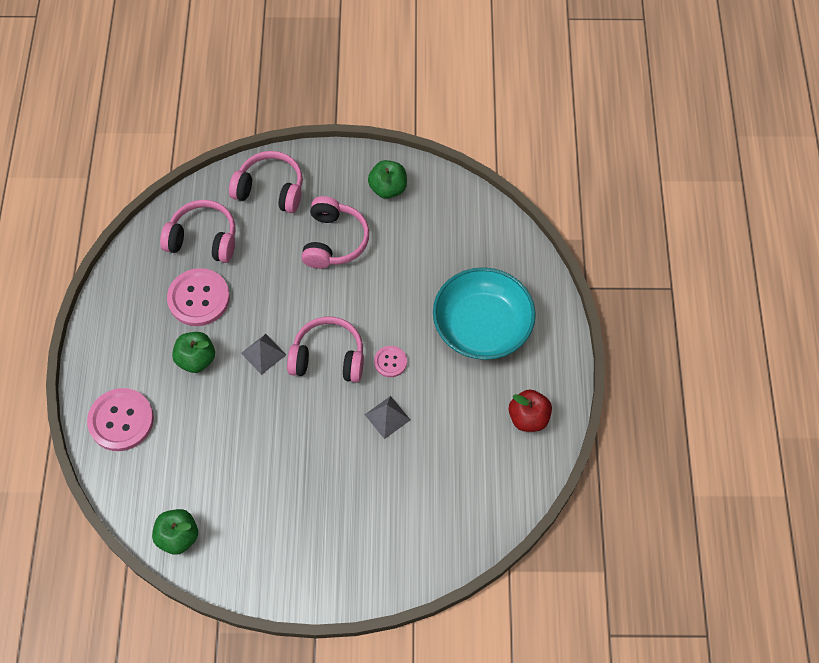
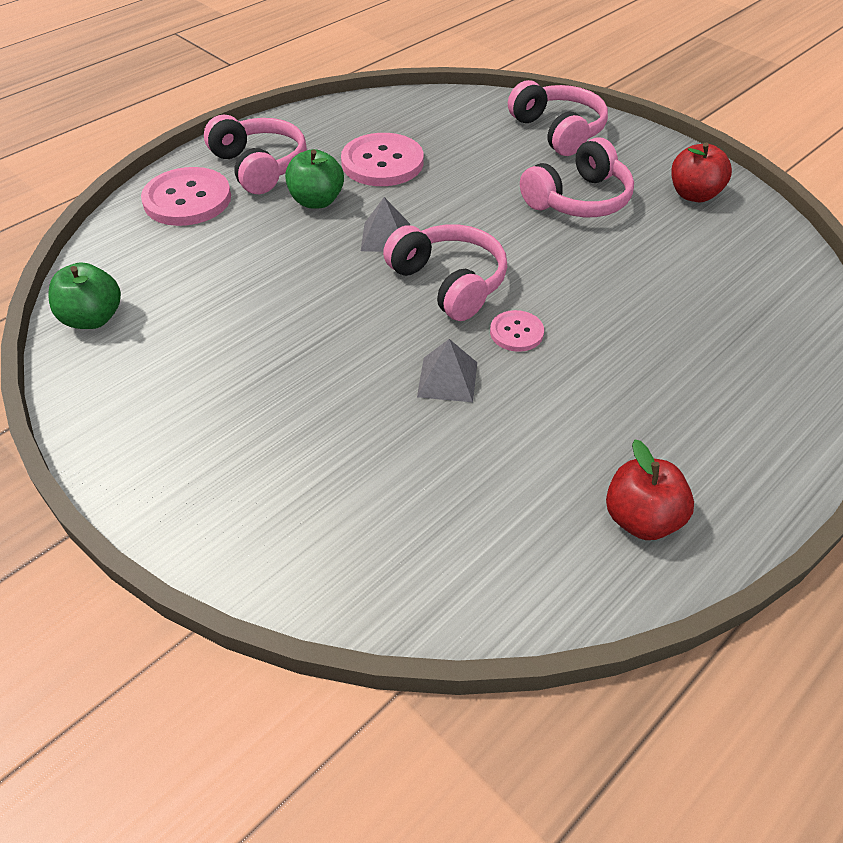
camera: 45 degrees right, 15 degrees down
(203, 239) = (445, 128): pink headphones -> pink headphones (259, 167)
(388, 188) = (694, 195): green apple -> red apple
(482, 326) = (680, 376): turquoise bowl -> none

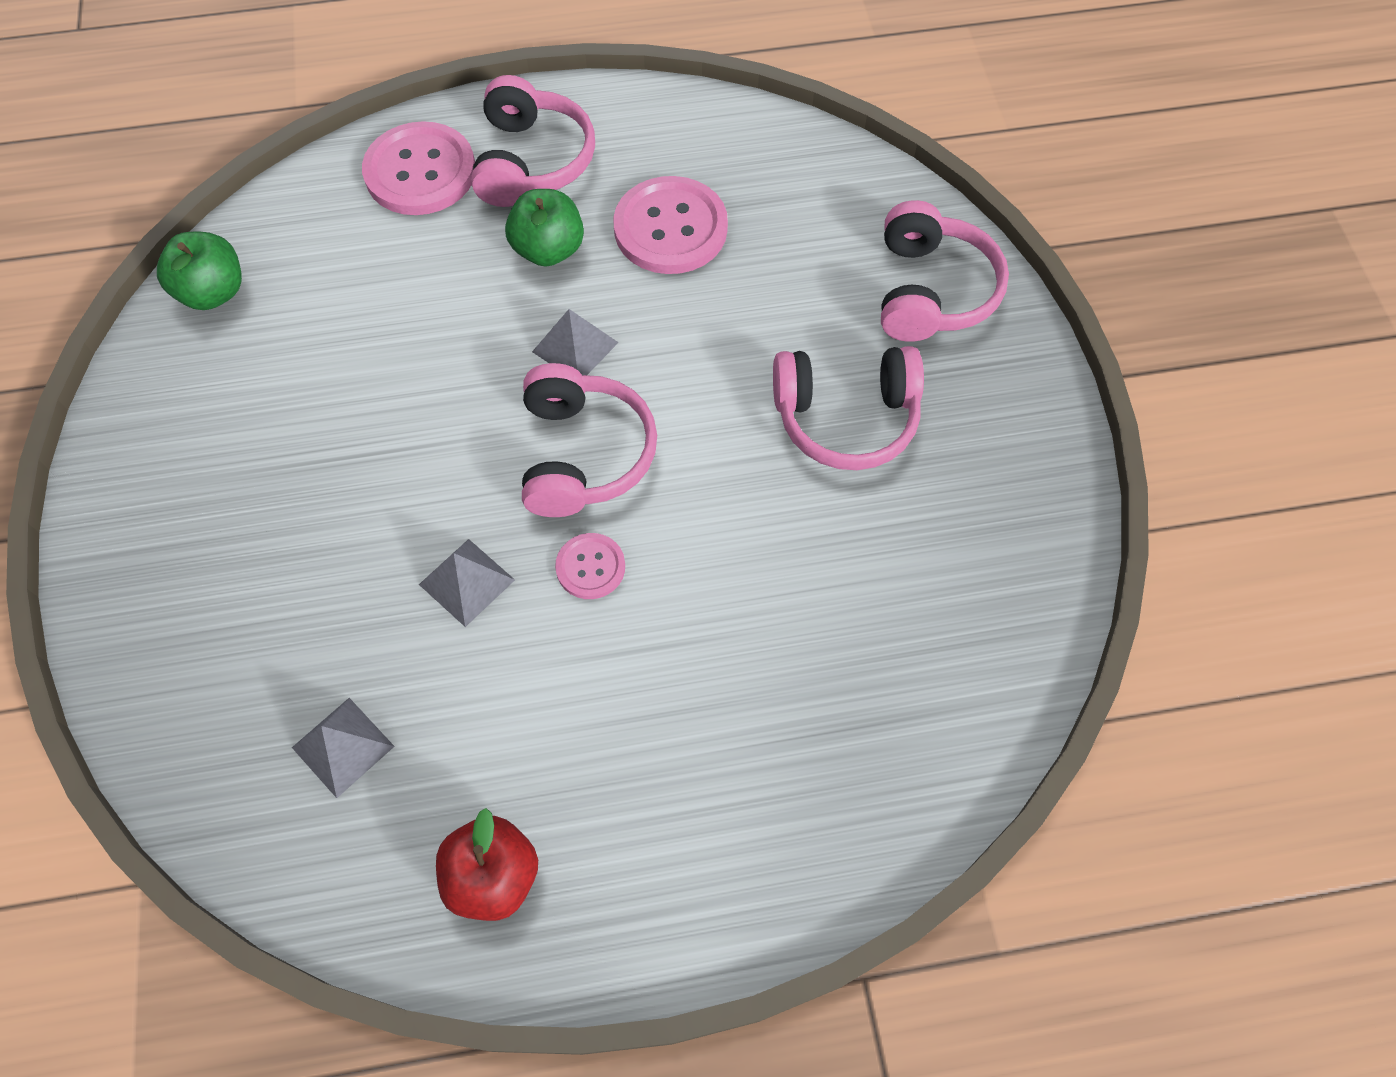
camera: 35 degrees right, 15 degrees up
(464, 511) = (343, 747): none -> grey pyramid
(694, 195) = (1000, 494): red apple -> none

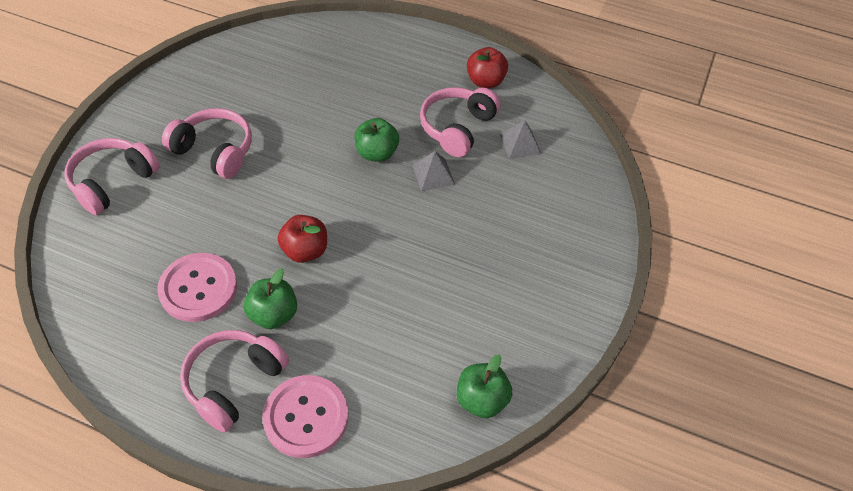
camera: 150 degrees left, 10 degrees down
(575, 347) = (305, 251): grey pyramid -> red apple
(583, 454) = (343, 198): pink headphones -> pink headphones (457, 128)
(590, 567) = (376, 153): pink button -> green apple

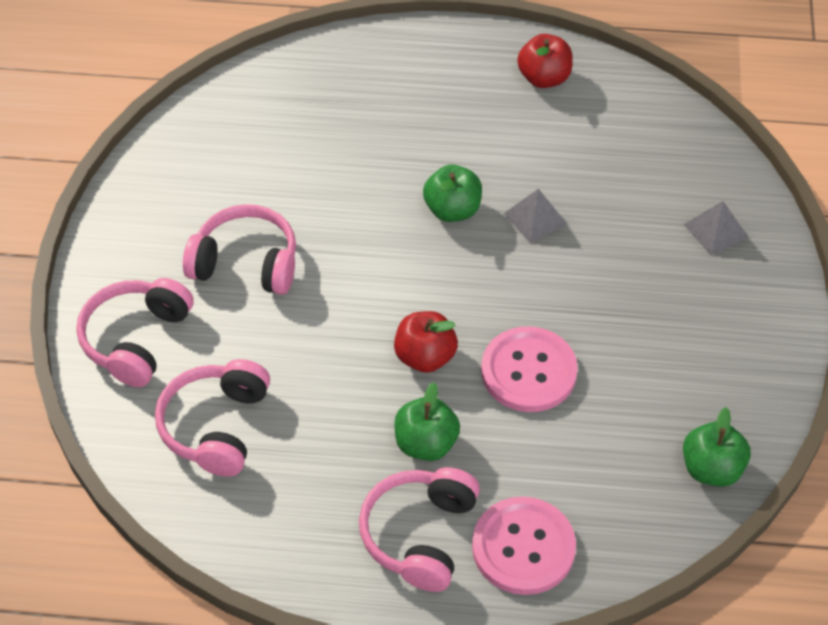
camera: 15 degrees left, 0 degrees up
(198, 288) = (319, 439): pink button -> pink button (528, 371)
(457, 128) = (537, 150): pink headphones -> pink headphones (216, 426)
(520, 144) = (623, 149): grey pyramid -> grey pyramid (715, 230)

